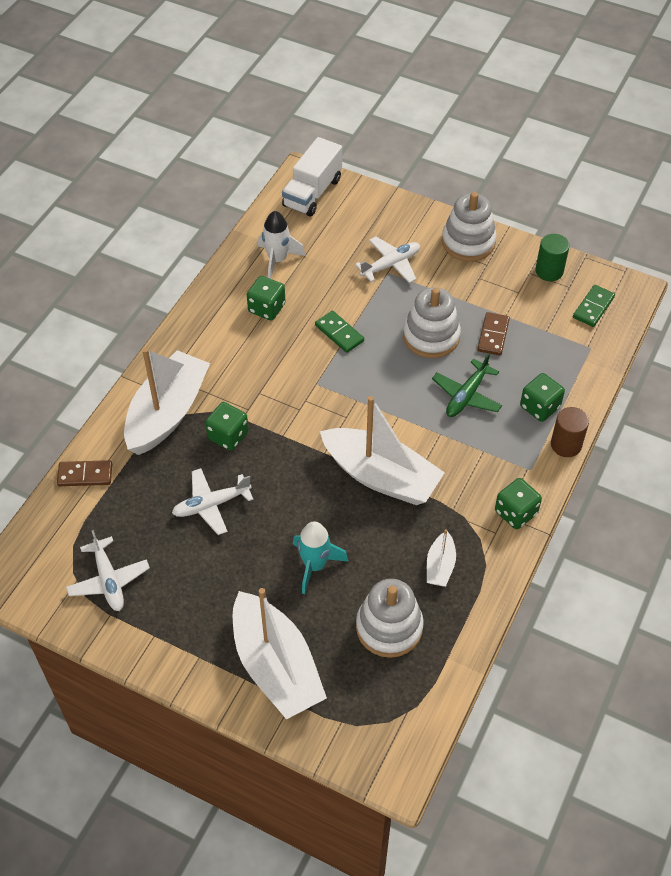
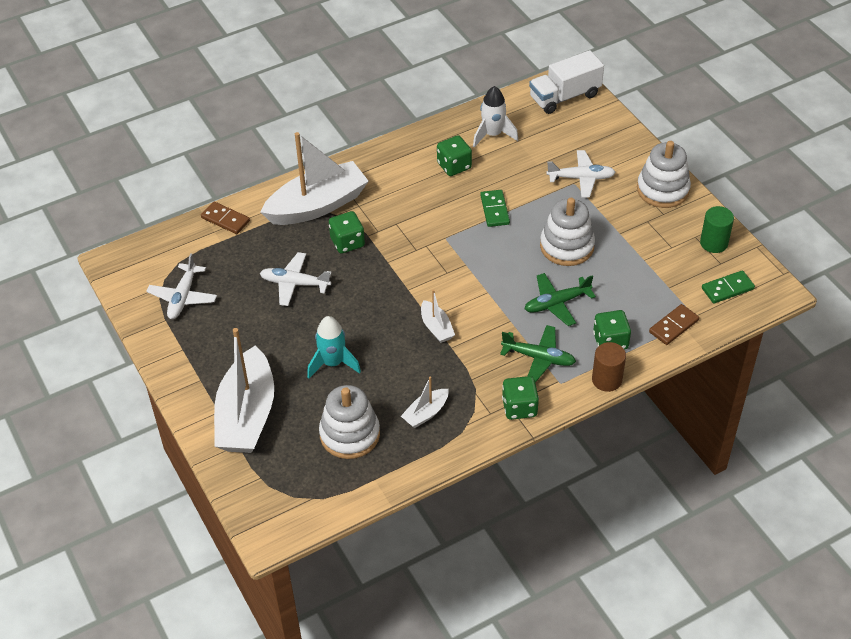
camera: 35 degrees right, 5 degrees down
(381, 476) = (436, 327): white boat -> white boat, size x0.46
(493, 335) = (619, 269): brown domino -> brown domino (673, 326)
(493, 456) = (539, 358): none -> green plane

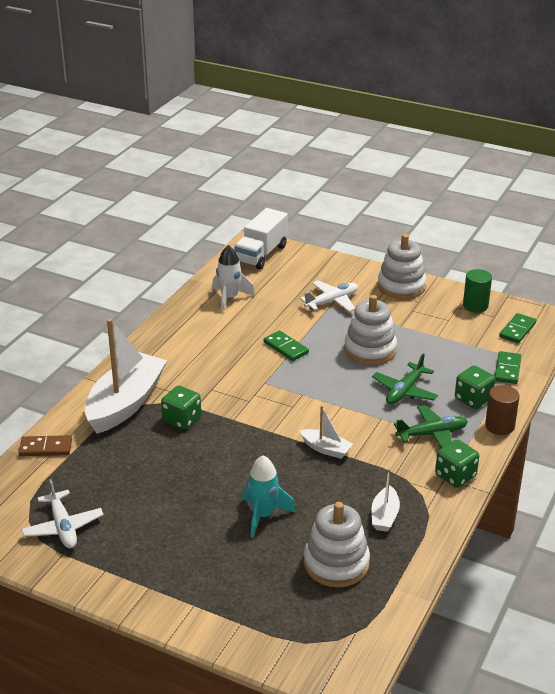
camera: 35 degrees left, 15 degrees down
(247, 415) = (224, 594): white boat -> none
(295, 283) = (164, 470): white plane -> none
(454, 166) = (219, 330): green dice -> none
(673, 326) = (507, 369): brown domino -> green domino

